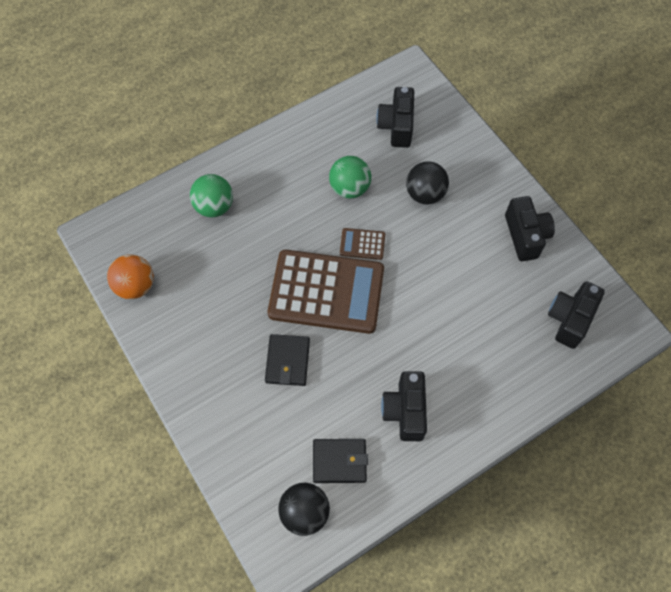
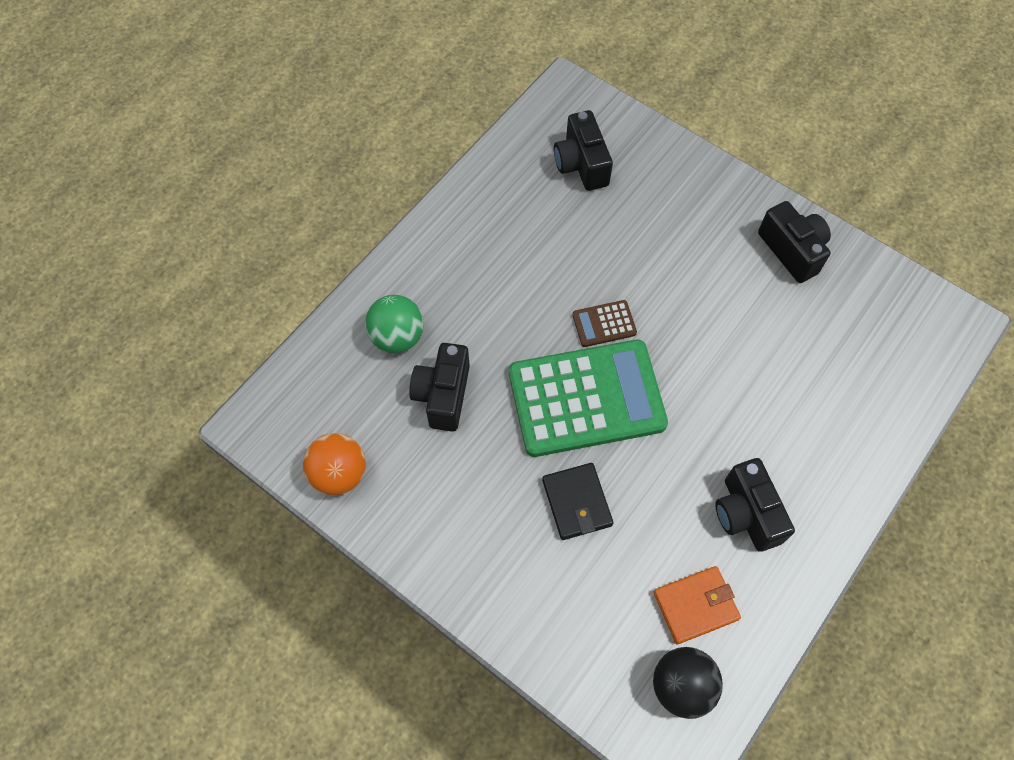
camera: 20 degrees left, 0 degrees up
(326, 292) = (586, 398): brown calculator -> green calculator
(339, 461) = (695, 605): black wallet -> orange wallet
(349, 188) = (558, 259): green ball -> none
(425, 194) = (652, 237): black ball -> none
(569, 319) = (886, 334): black camera -> black camera (443, 395)

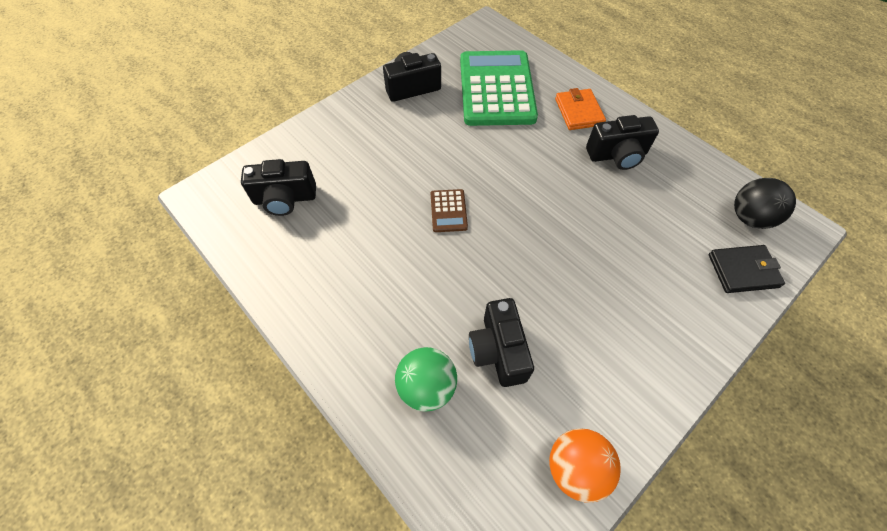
camera: 80 degrees left, 5 degrees down
(443, 395) = (498, 350): black camera -> black camera turned 60 degrees clockwise
(577, 502) = (608, 258): black wallet -> black wallet (742, 270)
(586, 398) = (516, 235): green calculator -> green calculator (496, 89)
(695, 605) = (688, 198): orange wallet -> orange wallet (578, 112)

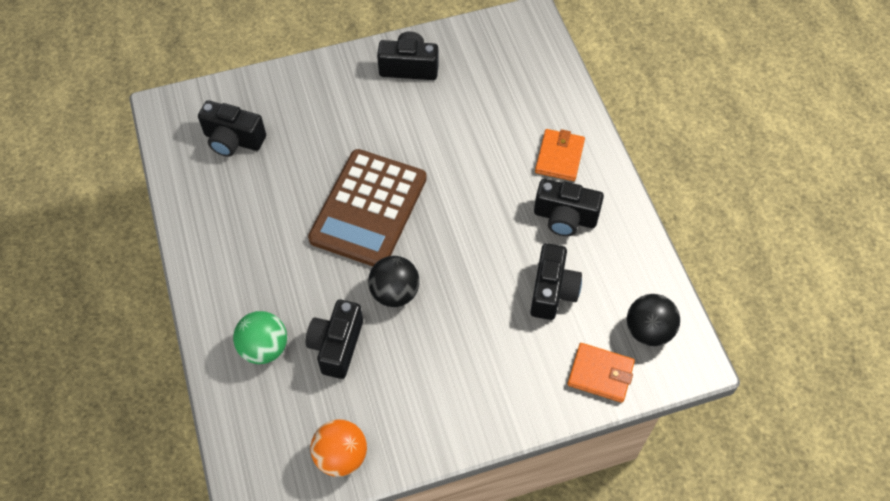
camera: 25 degrees right, 0 degrees up
(448, 211) = (368, 209): brown calculator -> brown calculator, size x2.41
(496, 89) = (492, 100): green calculator -> none
(520, 275) = (395, 292): none -> black ball
(651, 217) = (552, 291): none -> black camera
(742, 270) = (600, 374): black wallet -> orange wallet

